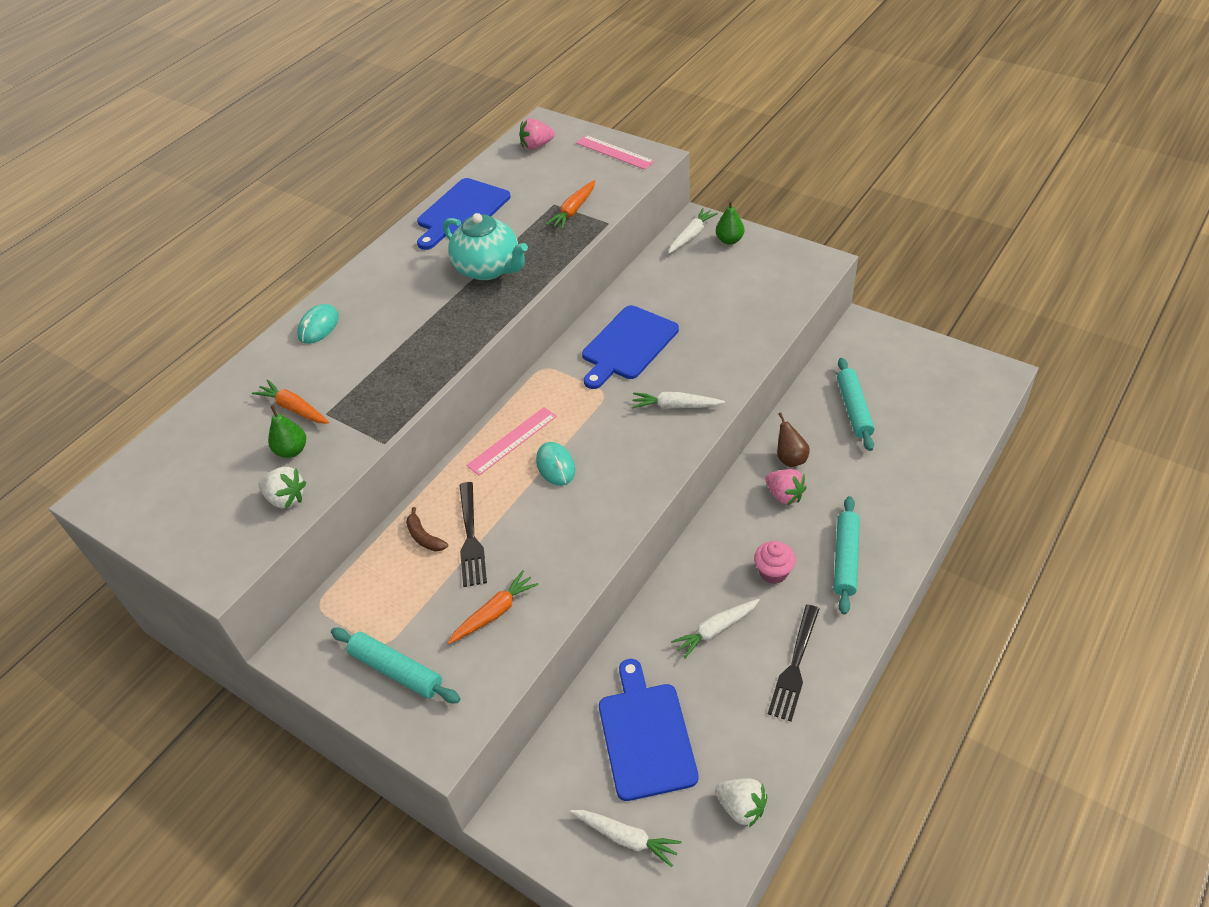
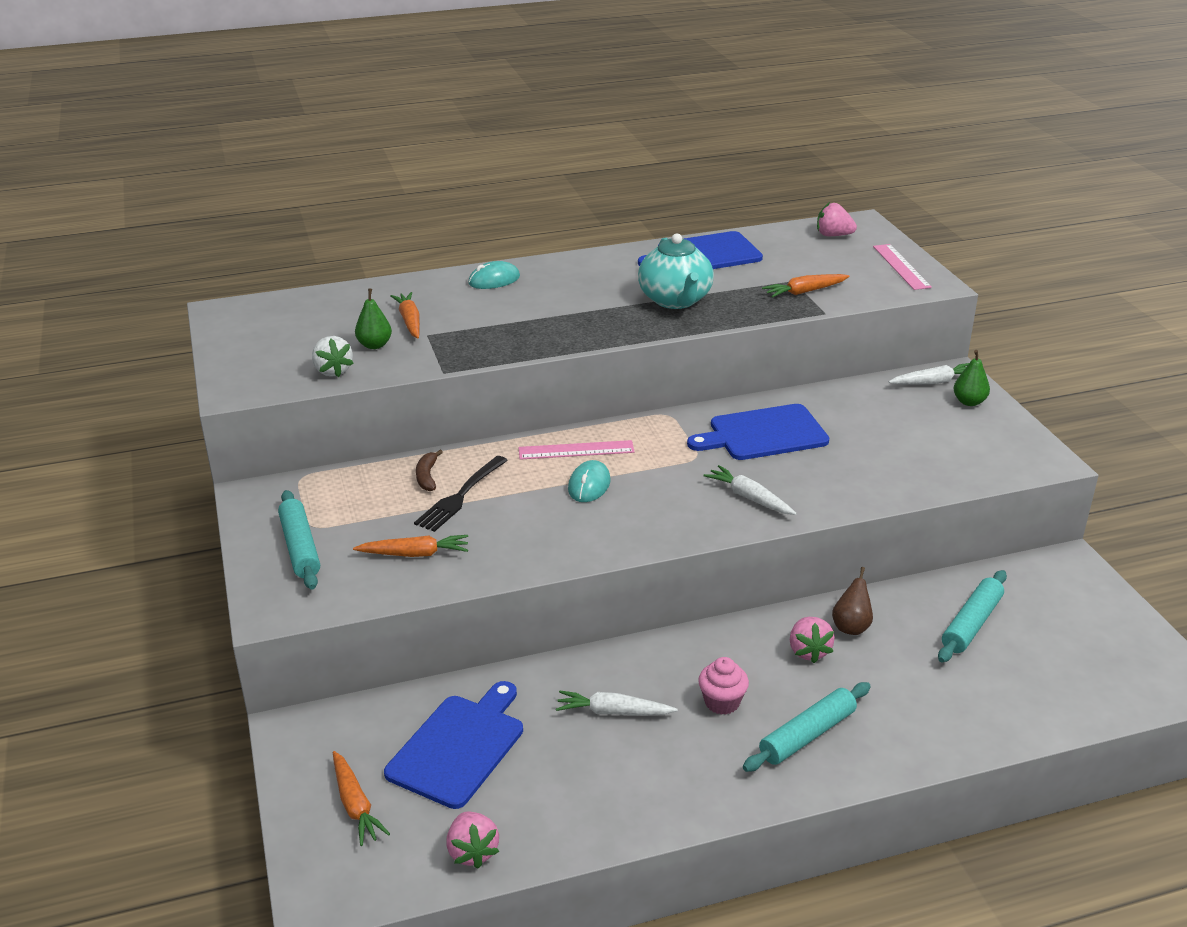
camera: 35 degrees right, 15 degrees down
(626, 838) = (355, 805): white carrot -> orange carrot
(741, 807) = (472, 852): white strawberry -> pink strawberry
(794, 665) = (652, 783): black fork -> none

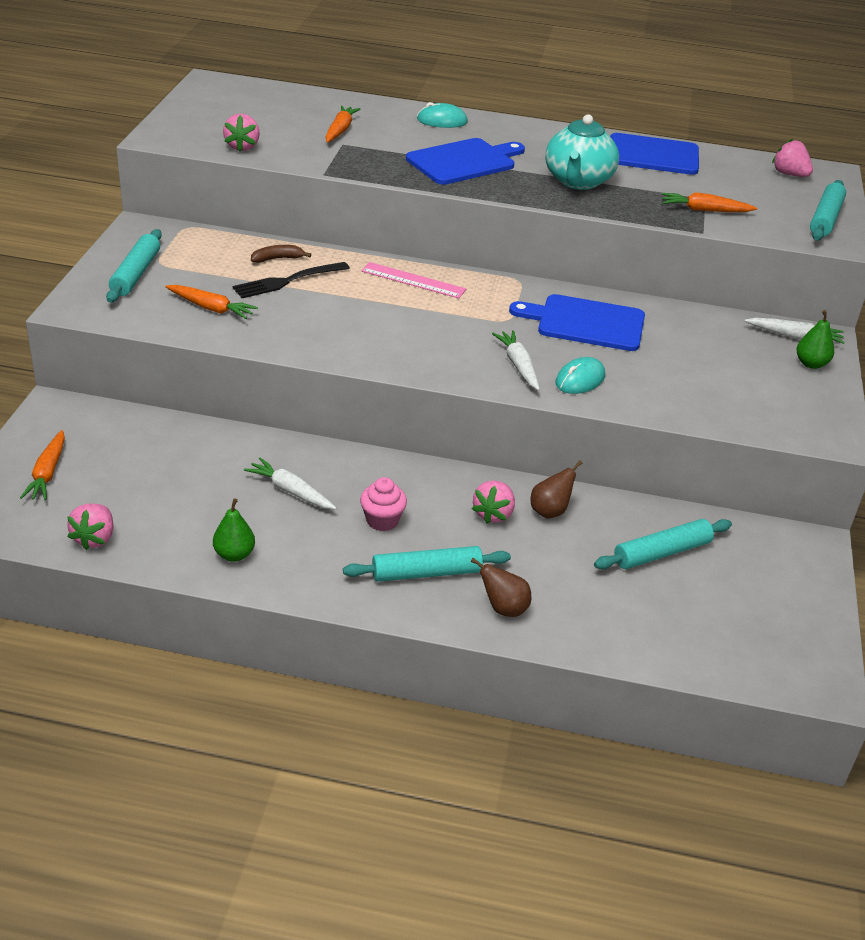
camera: 25 degrees right, 5 degrees up
(333, 371) = (242, 147): white strawberry -> pink strawberry
(374, 345) = (294, 139): green pear -> green pear (234, 554)
(427, 476) = (277, 259): brown banana -> brown banana turned 45 degrees clockwise
(459, 747) = (155, 466): blue cutting board -> blue cutting board (464, 161)
(589, 485) = (395, 309): turquoise mouse -> turquoise mouse (580, 379)
(900, 737) = (503, 608): none -> brown pear
(901, 266) = (825, 218): pink ruler -> turquoise rolling pin

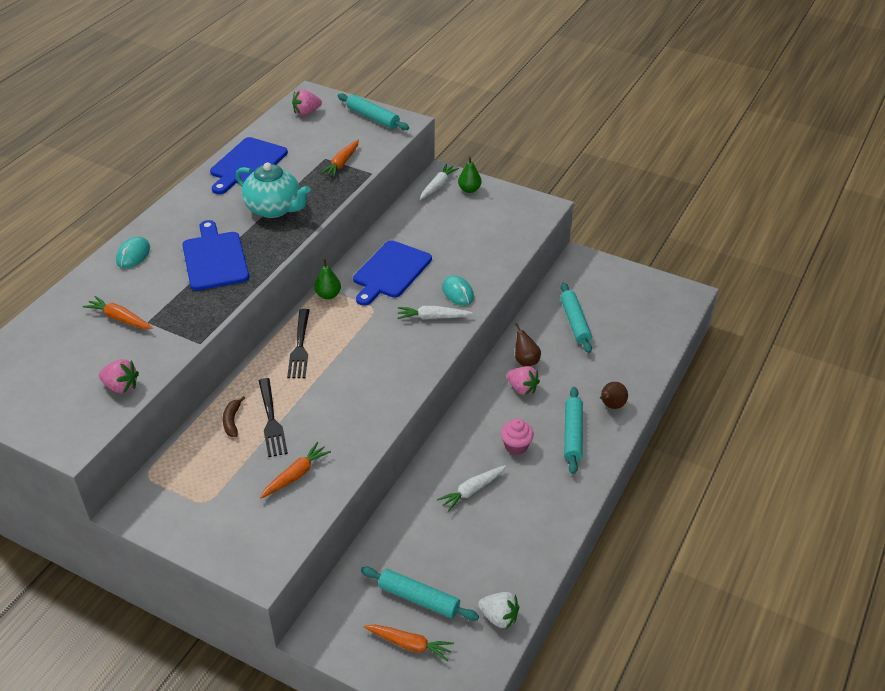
camera: 70 degrees left, 5 degrees up
(95, 538) = (499, 617): pink strawberry -> white strawberry
(136, 274) = (218, 520): turquoise rolling pin -> turquoise rolling pin (419, 598)
(234, 554) = (534, 533): green pear -> green pear (328, 295)
(413, 280) = (300, 346): pink ruler -> black fork

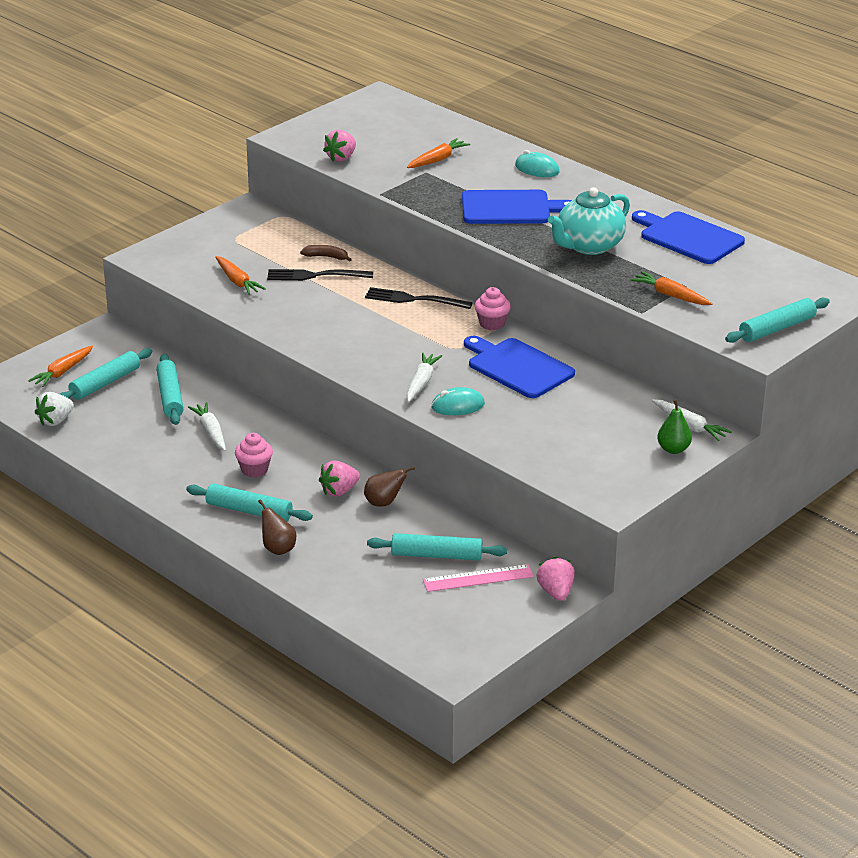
camera: 105 degrees right, 10 degrees down
(306, 112) = (803, 284): pink strawberry -> pink strawberry (556, 592)
(328, 295) = (492, 324): green pear -> pink cupcake
(425, 538) = (170, 396): none -> turquoise rolling pin
(589, 299) = (478, 578): none -> pink ruler

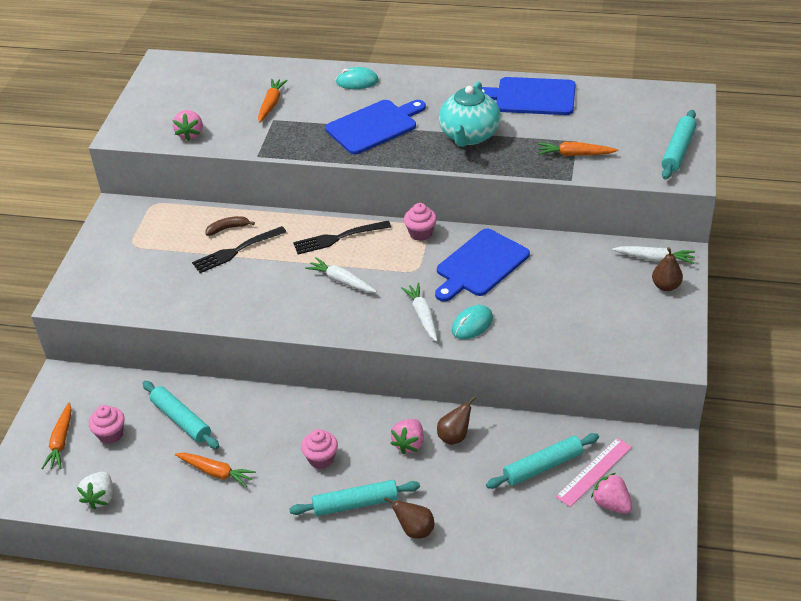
camera: 30 degrees left, 10 degrees up
(105, 383) = (111, 434): turquoise rolling pin -> pink cupcake
(211, 432) = (249, 439): white carrot -> white carrot (341, 281)
(237, 281) = (175, 286): orange carrot -> orange carrot (216, 472)
(517, 367) = (480, 265): blue cutting board -> blue cutting board turned 60 degrees counterclockwise
(556, 592) = (661, 453): pink strawberry -> pink strawberry (611, 504)
(673, 449) = (666, 286): green pear -> brown pear

